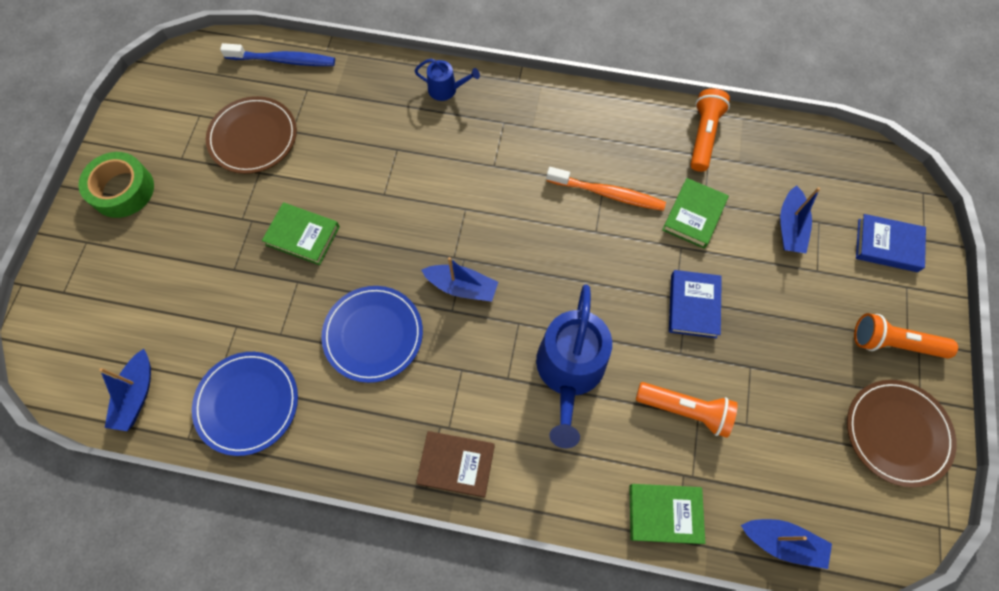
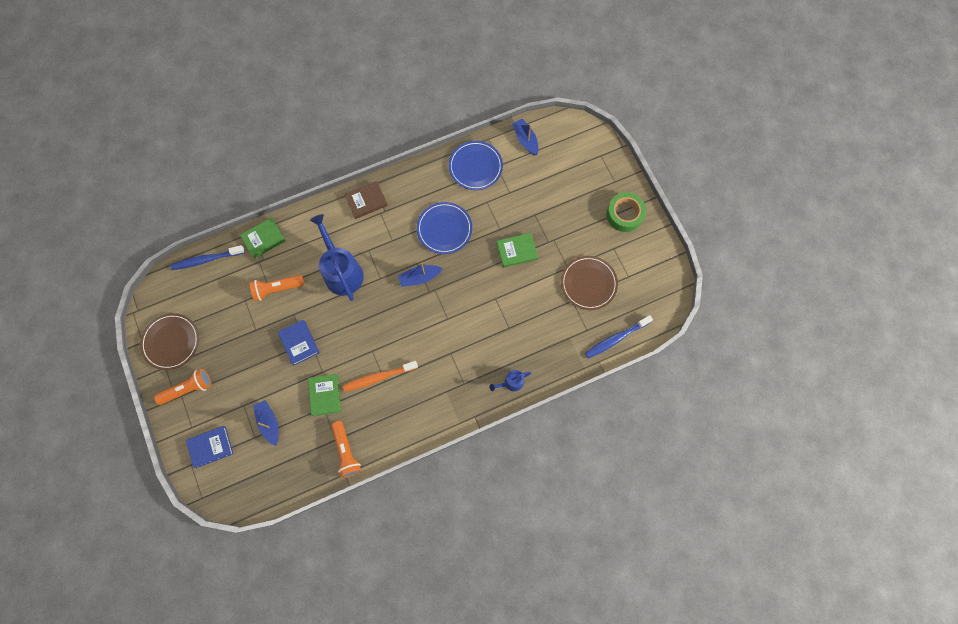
camera: 145 degrees right, 5 degrees up
(782, 542) = (206, 260): blue boat -> blue toothbrush

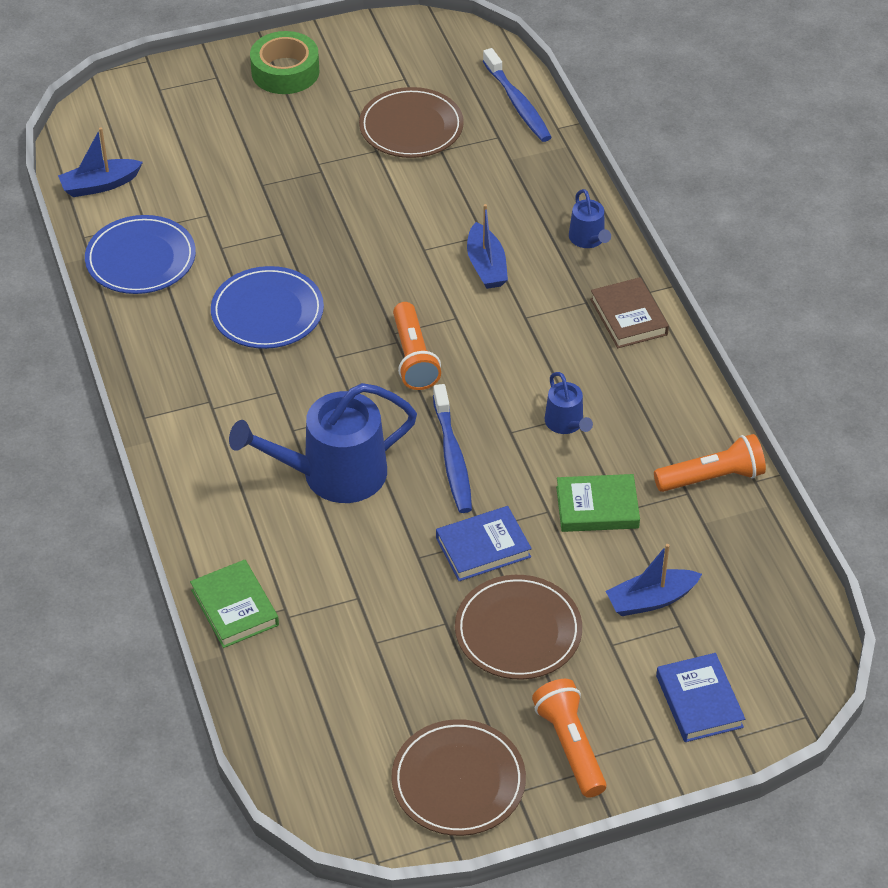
camera: 85 degrees left, 25 degrees down
(206, 260) = (267, 715): blue toothbrush -> blue toothbrush (452, 457)
(251, 362) = (518, 631): none -> brown plate
(277, 289) = (357, 584): orange flashlight -> orange flashlight (413, 357)
(366, 201) = (180, 429): brown book -> brown book (628, 317)
(379, 377) = (566, 423): orange toothbrush -> blue watering can
(420, 277) = (365, 353): blue boat -> blue boat (486, 266)
(517, 251) = (332, 214): green book -> none

